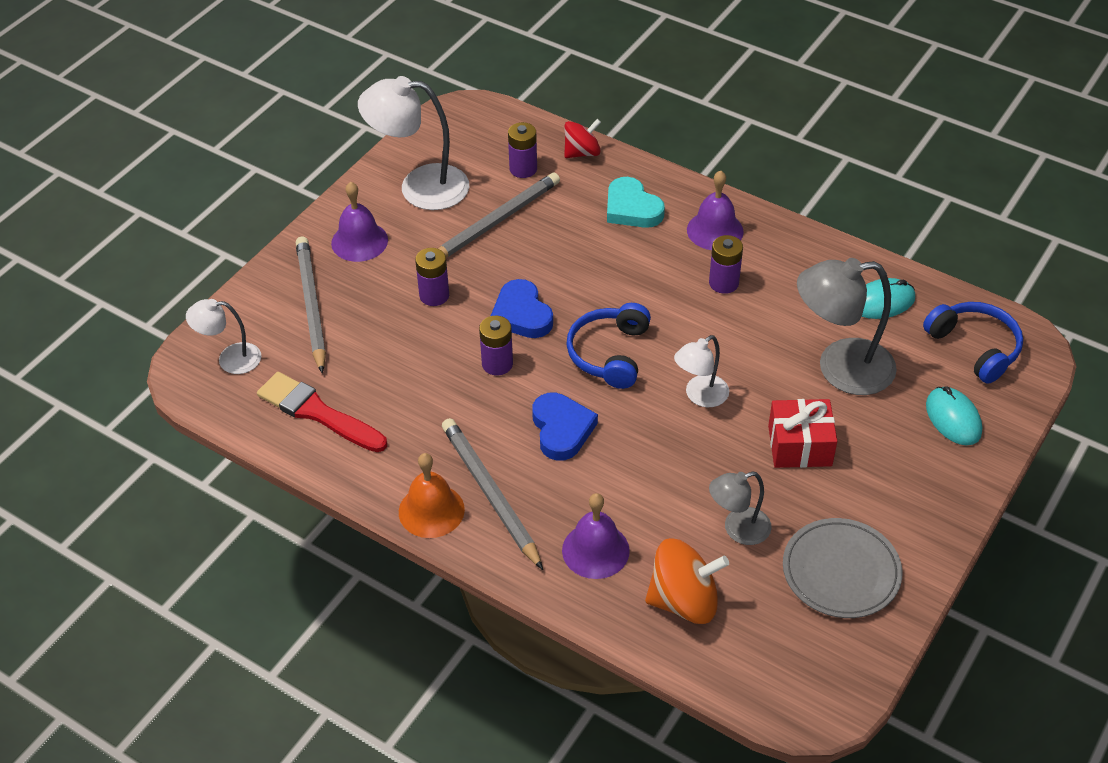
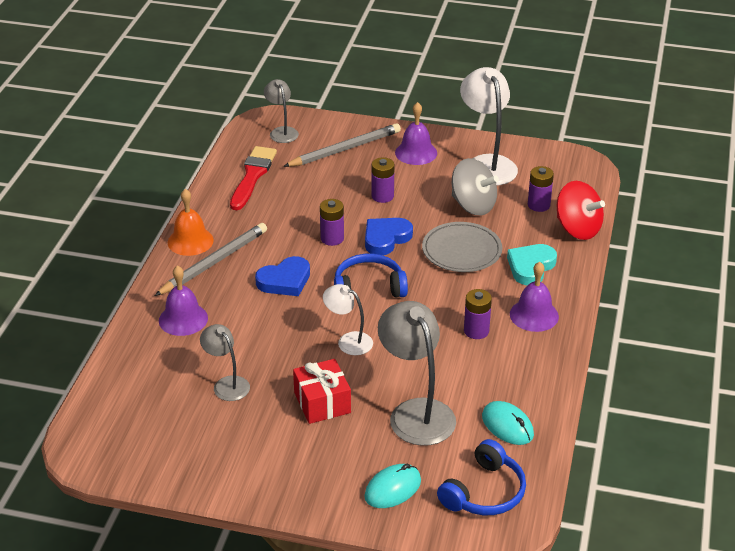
camera: 70 degrees right, 10 degrees down
(230, 359) = (282, 131): white lamp -> grey lamp
(496, 222) = (473, 205): grey pencil -> grey spinning top
(582, 153) = (577, 229): red spinning top -> red spinning top, size x1.53
(684, 601) = (153, 369): orange spinning top -> none
(841, 571) = (206, 445): grey plate -> grey plate (461, 251)

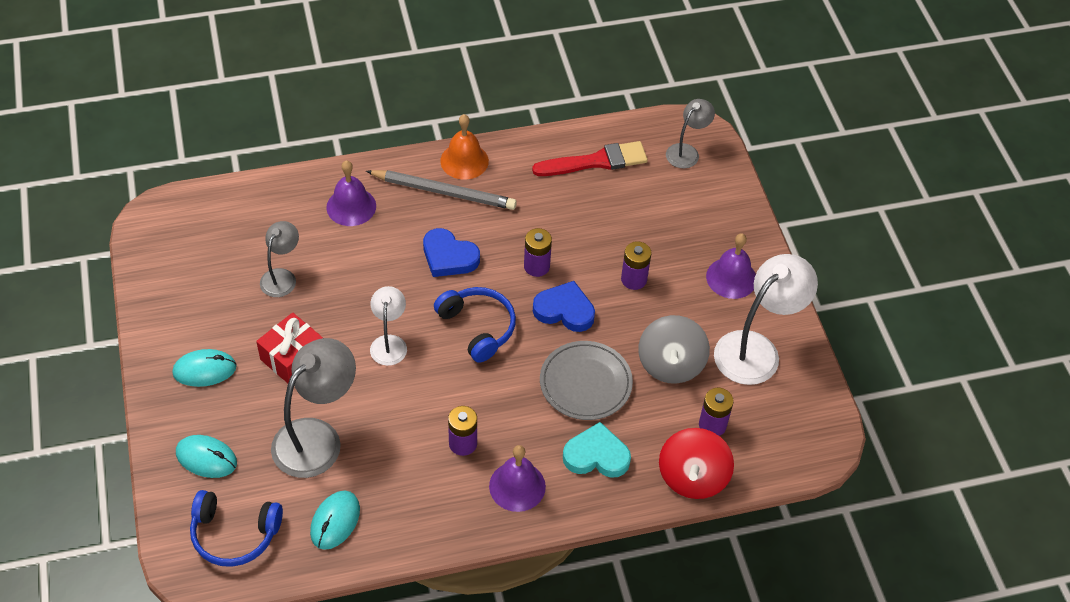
camera: 60 degrees right, 15 degrees up
(294, 463) = (204, 370): none -> turquoise mouse
(345, 149) = (693, 215): grey pencil -> none

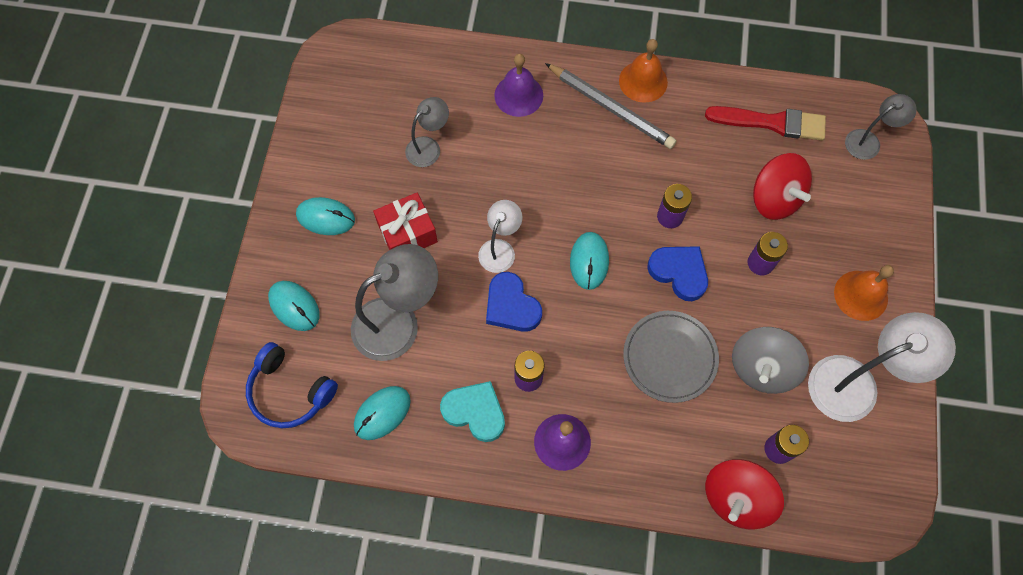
camera: 25 degrees right, 15 degrees up
(449, 257) = (589, 178): blue heart -> blue heart (511, 306)
(478, 327) = (589, 261): blue headphones -> turquoise mouse
(596, 455) = (650, 438): turquoise heart -> turquoise heart (475, 412)
(624, 223) = (774, 198): none -> red spinning top
(731, 278) = (861, 295): purple bell -> orange bell

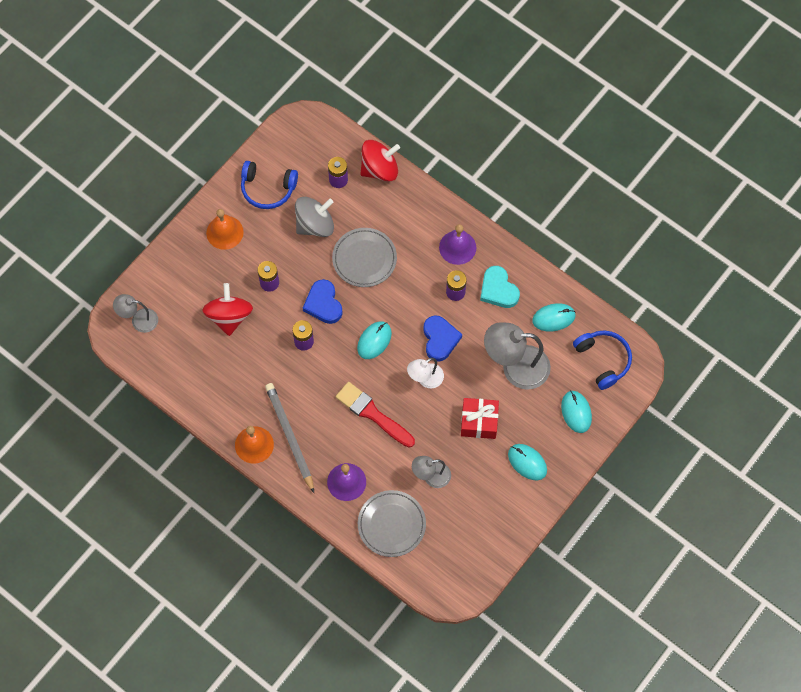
camera: 150 degrees left, 0 degrees up
(443, 79) = (391, 524): none -> grey plate
(771, 123) = (191, 367): red brush -> red brush (373, 414)
(856, 383) = (267, 189): white lamp -> blue headphones

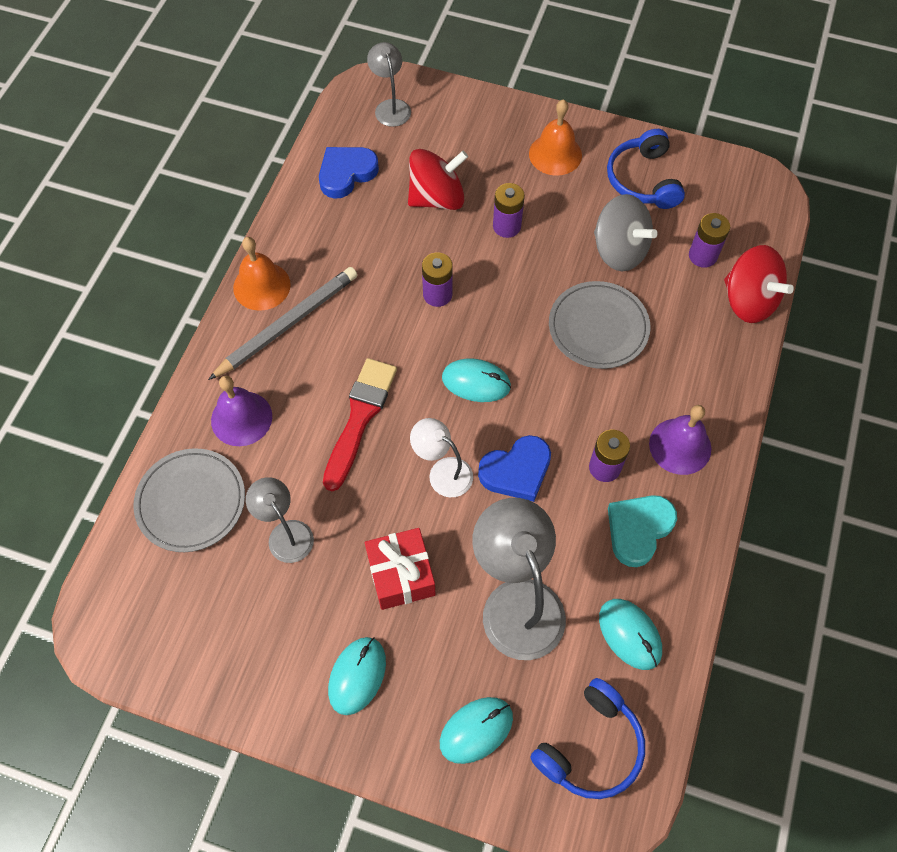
camera: 70 degrees right, 5 degrees down
(323, 304) = (504, 299): blue heart -> blue heart (346, 173)

